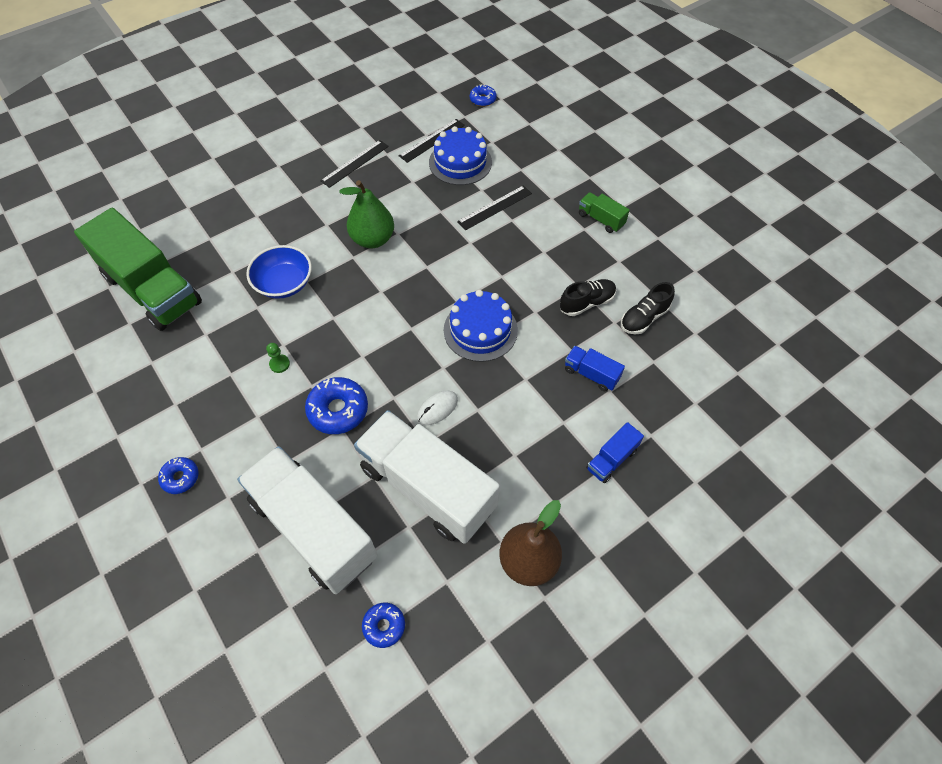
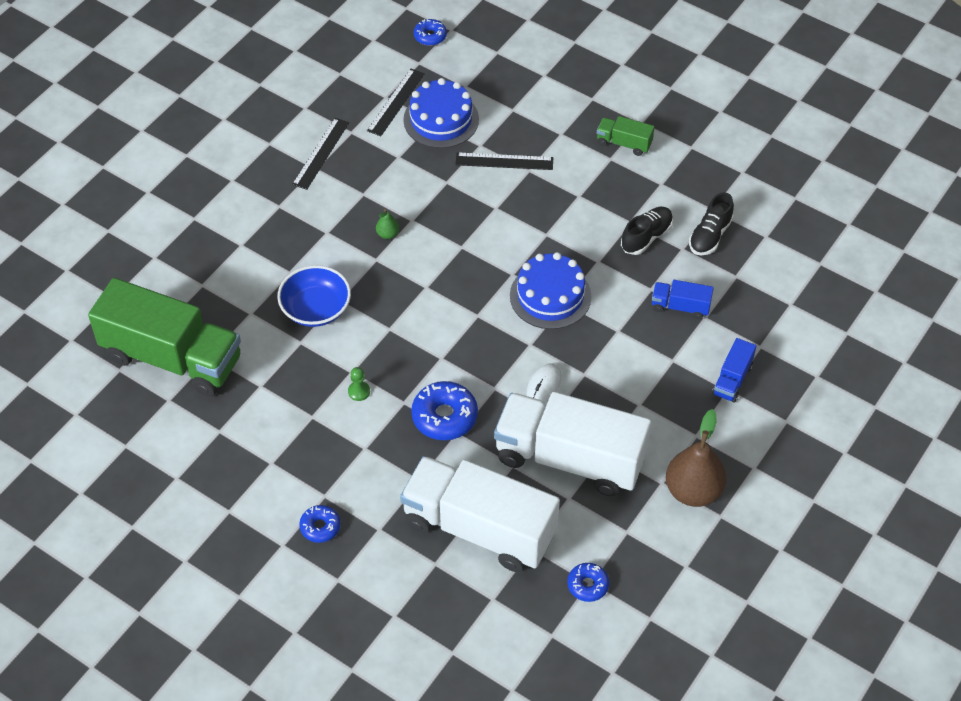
camera: 20 degrees left, 5 degrees down
(373, 239) = (388, 234): green pear -> green pear, size x0.44
(495, 207) = (504, 161): black ruler -> black ruler turned 60 degrees clockwise

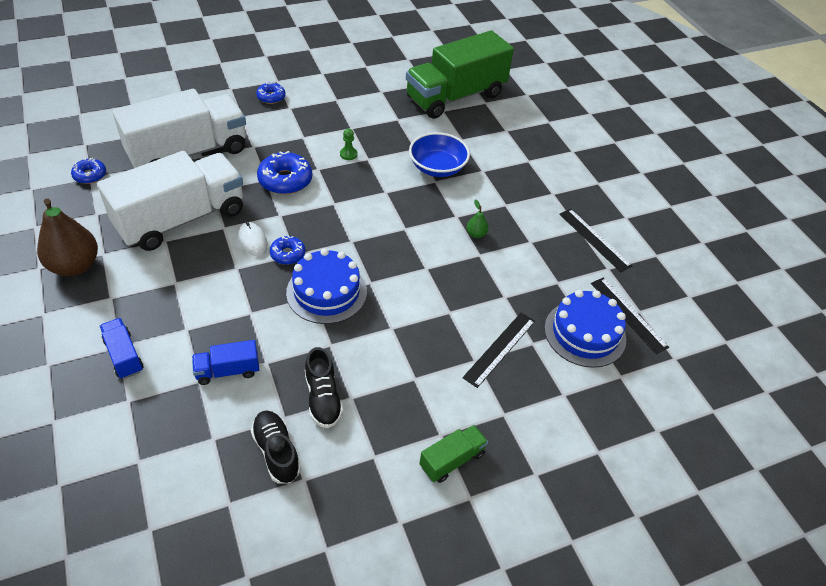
camera: 120 degrees right, 5 degrees down
(430, 36) = (710, 387): blue donut -> blue donut (288, 254)
(680, 306) = (228, 371): blue truck -> blue truck turned 150 degrees counterclockwise

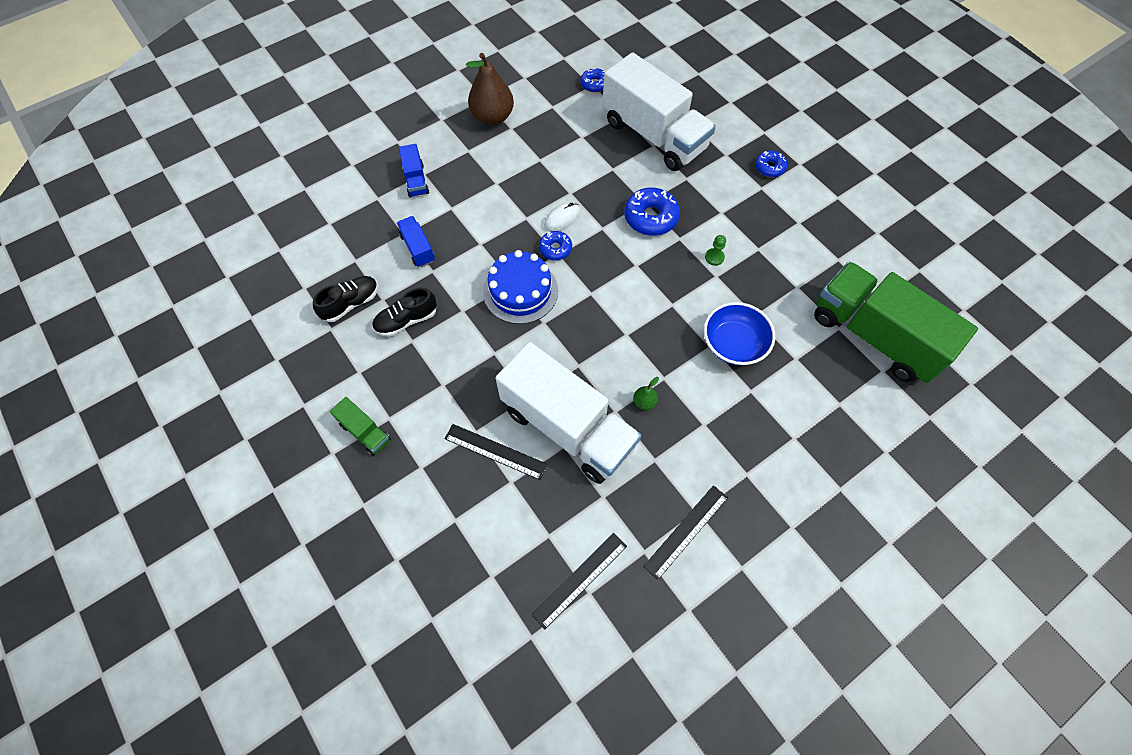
camera: 80 degrees right, 15 degrees up
(124, 356) = (416, 180): blue truck -> blue truck turned 120 degrees clockwise
(181, 219) = (568, 161): white truck -> white truck (568, 427)
(585, 333) = (538, 533): blue cake -> none

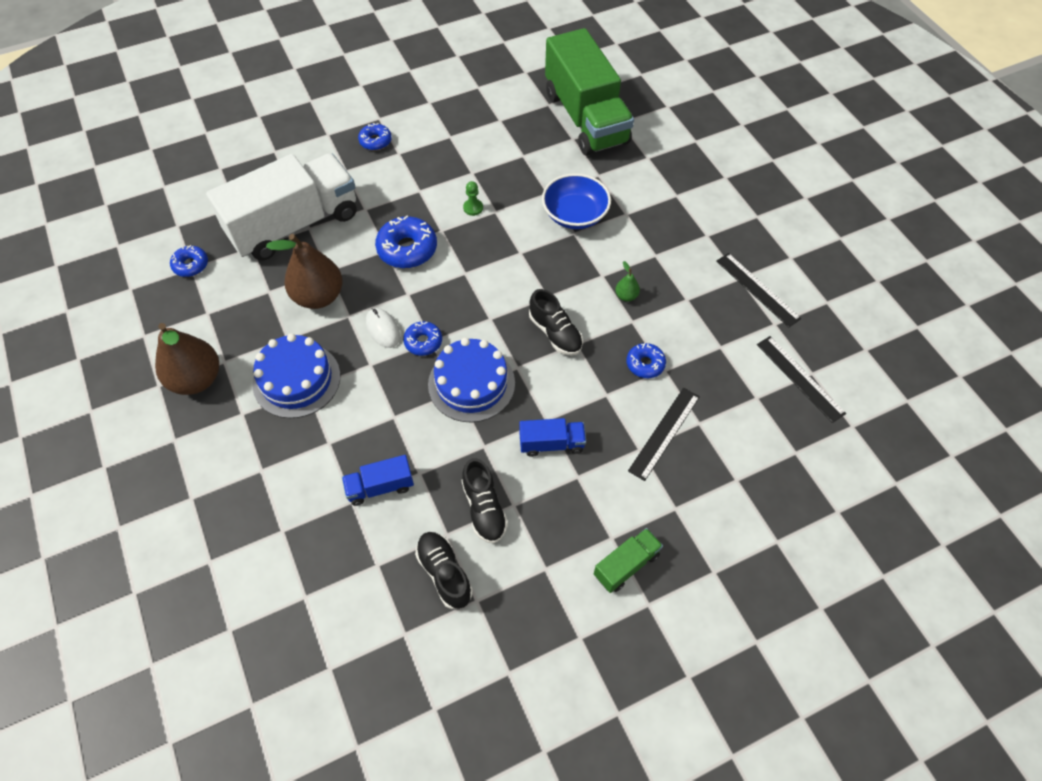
camera: 80 degrees left, 5 degrees down
(416, 180) = (269, 480): blue truck -> blue truck (551, 444)
(503, 175) = (296, 380): none -> blue cake
(568, 427) = (645, 364): white truck -> blue donut
(584, 169) = (318, 296): none -> brown pear
(586, 346) = (555, 333): none -> black shoe
(874, 336) = (585, 118): green truck -> green truck turned 75 degrees counterclockwise

